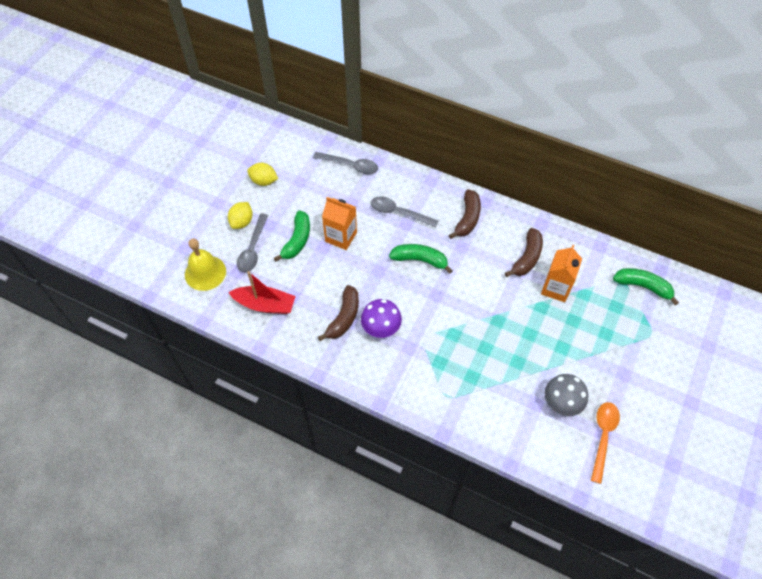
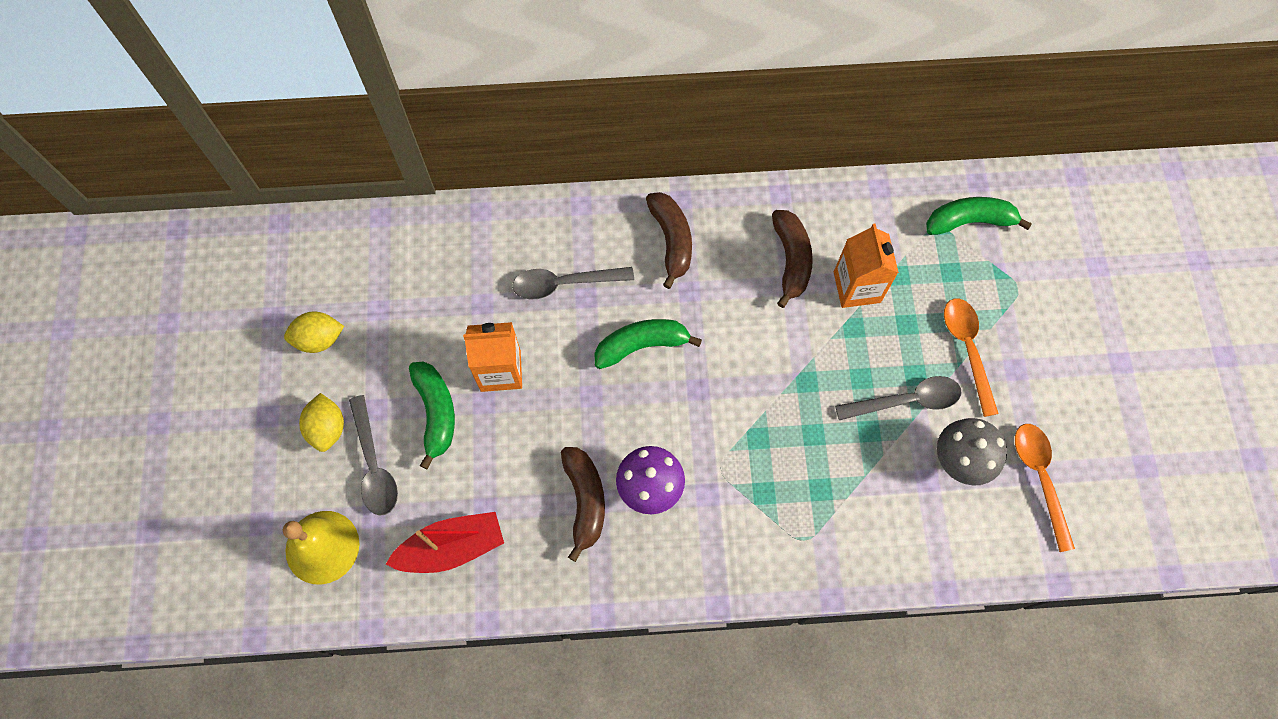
camera: 30 degrees left, 10 degrees up
(351, 166) = (443, 241): grey spoon -> grey spoon (907, 400)
(601, 349) = (967, 349): none -> orange spoon

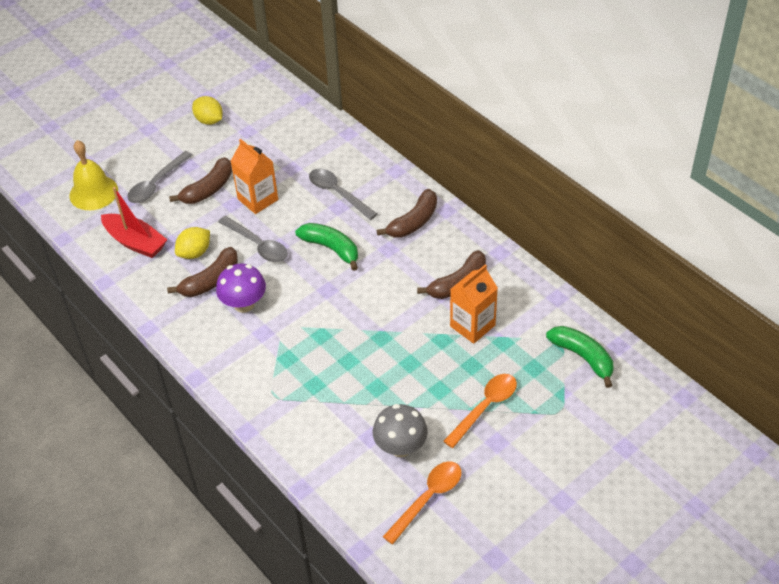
camera: 55 degrees right, 20 degrees down
(327, 428) = (161, 154): yellow lemon -> yellow lemon (195, 253)
(436, 413) = (208, 189): green banana -> brown banana
(907, 400) = (416, 395): grey spoon -> grey spoon (258, 245)

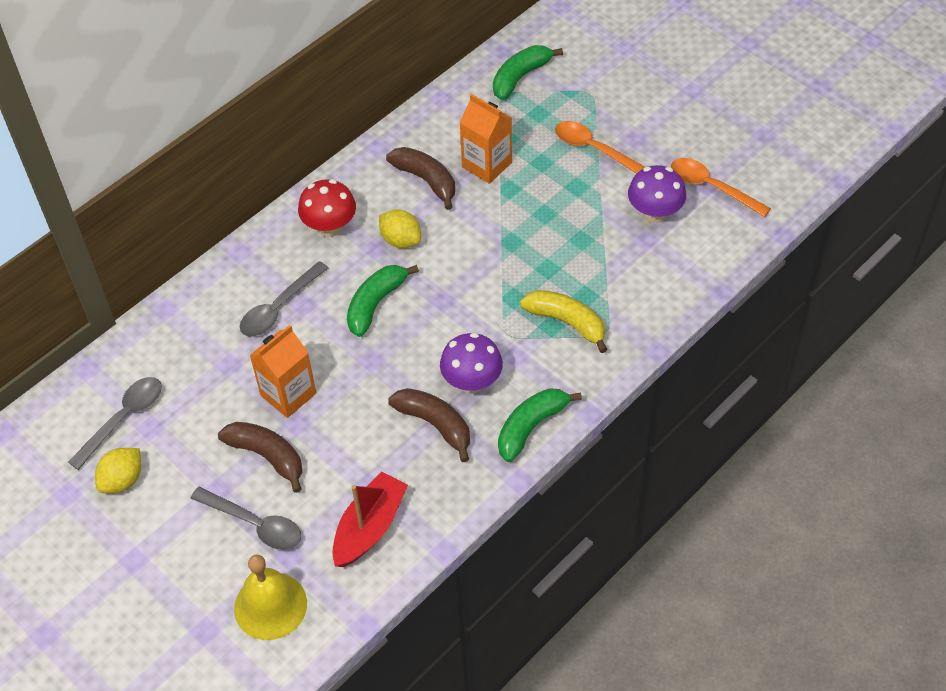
camera: 95 degrees left, 5 degrees up
(193, 338) = (531, 427): none -> green banana
(195, 253) = (387, 451): yellow lemon -> yellow lemon (401, 240)
(258, 245) = (372, 382): grey spoon -> grey spoon (124, 418)
(289, 370) = (567, 322): none -> yellow banana
(400, 447) = (654, 213): grey mushroom -> purple mushroom
(413, 222) = (330, 227): brown banana -> red mushroom

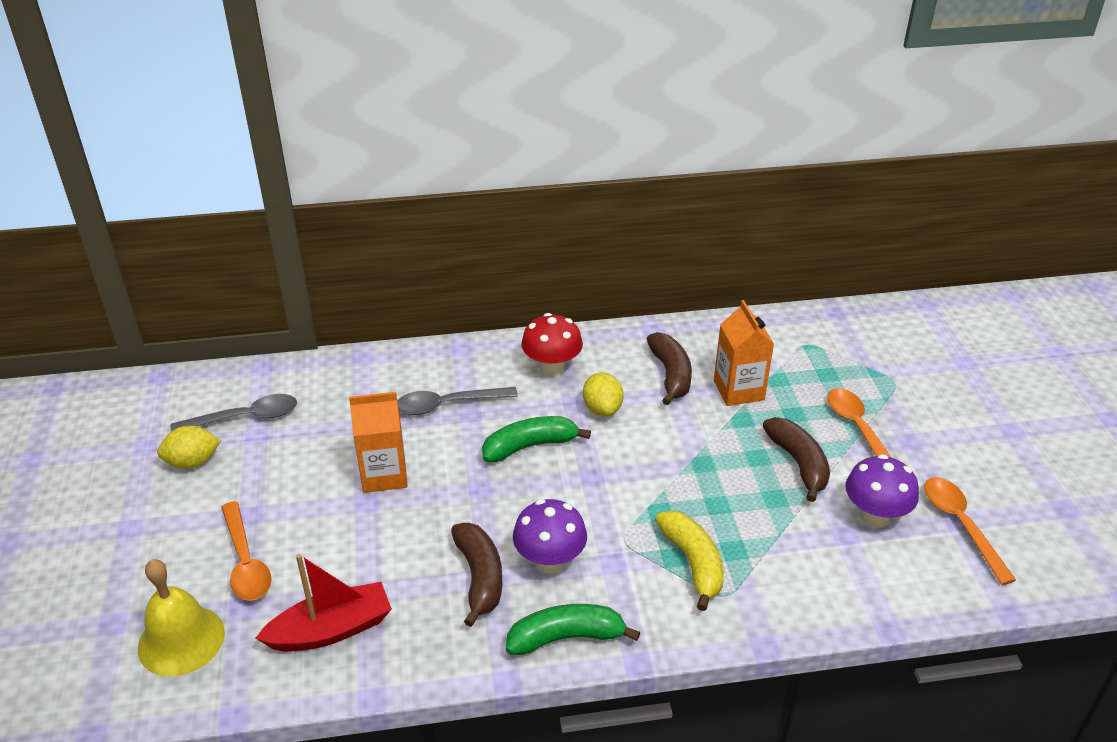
camera: 35 degrees right, 15 degrees down
(255, 524) = (246, 562): grey spoon -> orange spoon
(267, 456) = (315, 513): brown banana -> brown banana (799, 464)
(520, 77) = (835, 338): green banana -> none

